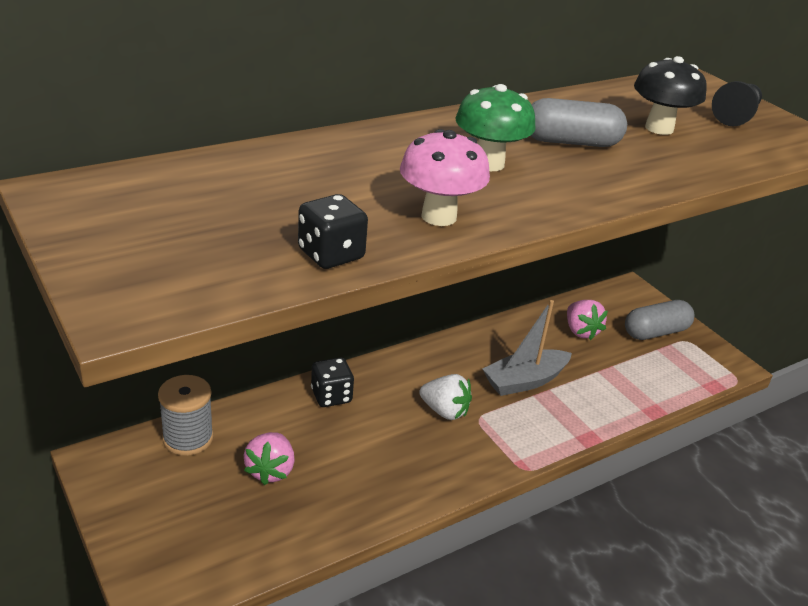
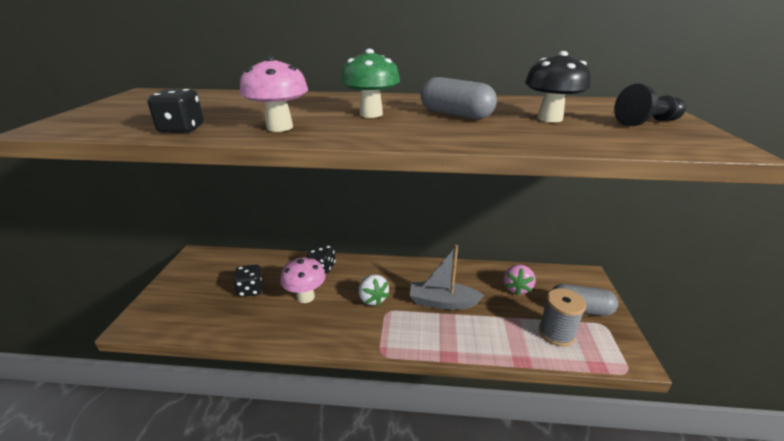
camera: 40 degrees right, 5 degrees down
(188, 438) = (237, 260): grey spool -> grey spool (556, 333)
(270, 470) = (250, 290): pink strawberry -> black dice
(360, 445) = (305, 297): none -> pink mushroom

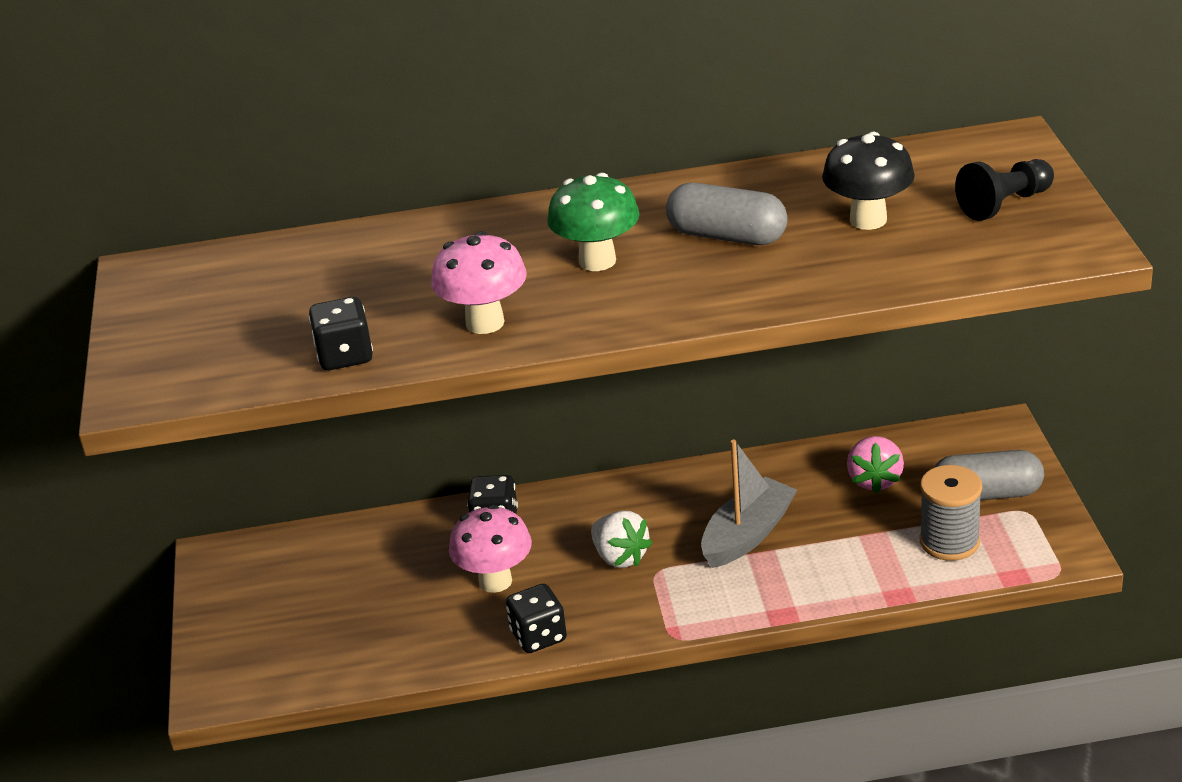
camera: 10 degrees left, 5 degrees up
(250, 290) = (383, 593): black dice -> black dice (538, 636)
(442, 302) = (747, 535): grey boat -> grey boat turned 135 degrees clockwise

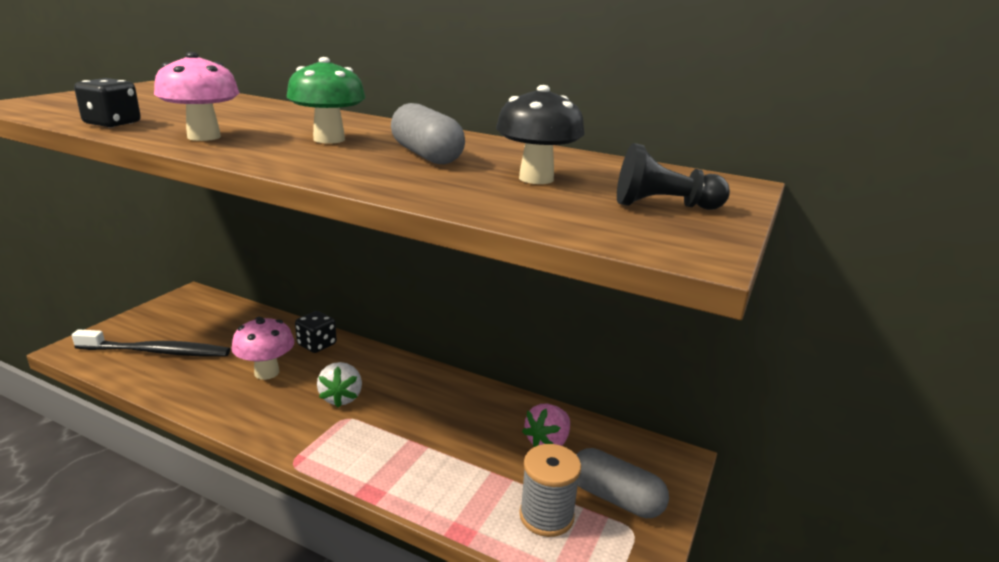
camera: 30 degrees right, 10 degrees down
(324, 636) = (157, 352): none -> black toothbrush
(538, 636) = (233, 414): black dice -> none
(747, 535) = (425, 428): grey boat -> none

